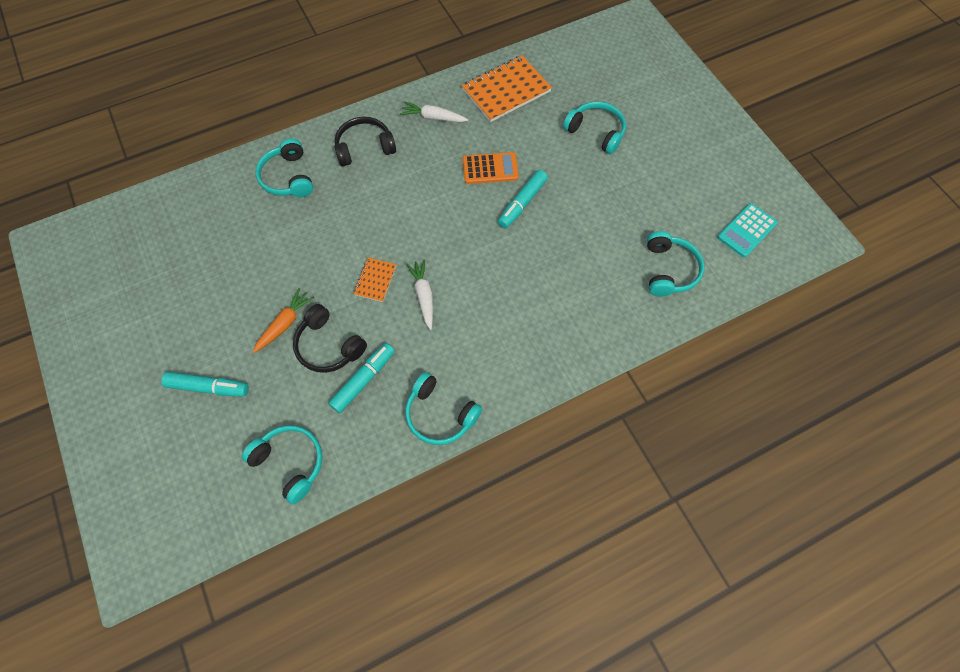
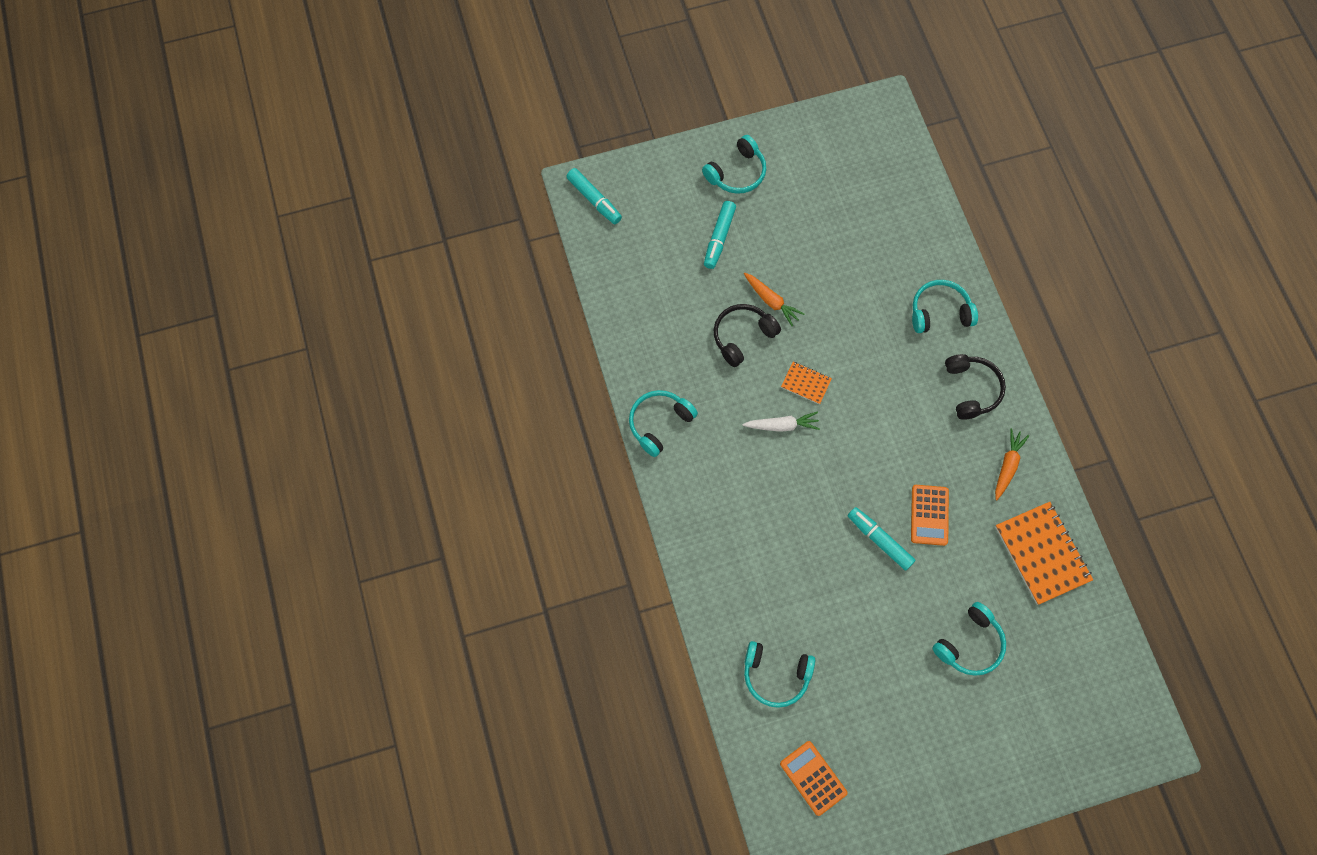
camera: 100 degrees right, 5 degrees up
(290, 463) = (639, 299): turquoise headphones -> turquoise headphones (737, 173)
(363, 380) = (704, 363): turquoise marker -> turquoise marker (594, 200)
(433, 117) = (1007, 465): white carrot -> orange carrot
(746, 230) = (813, 778): turquoise calculator -> orange calculator

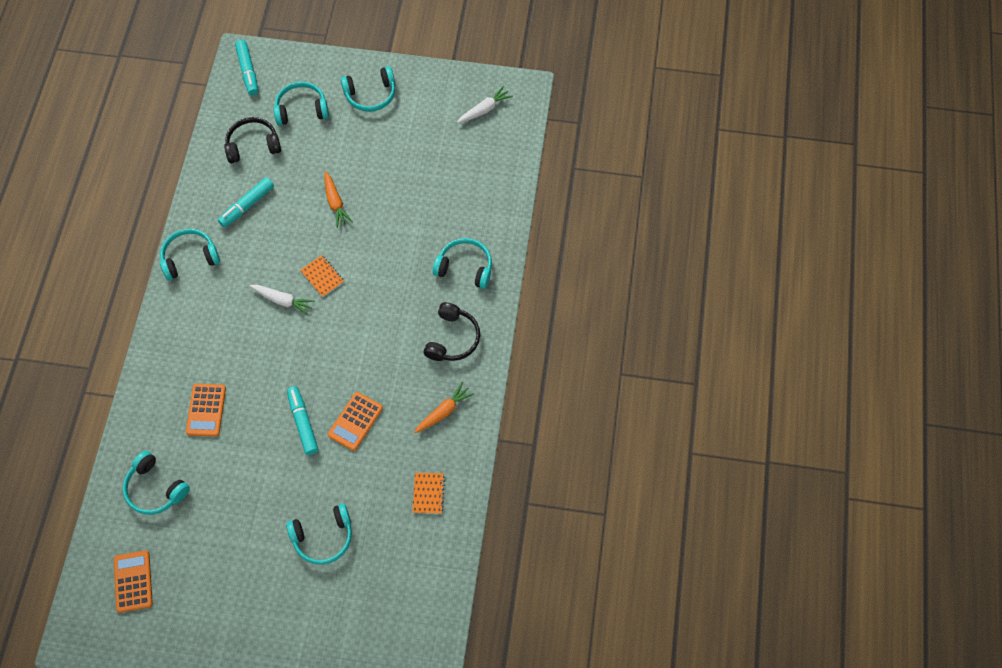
camera: 25 degrees right, 5 degrees down
(676, 218) = (301, 109): none -> turquoise headphones
(719, 238) = (325, 138): turquoise marker -> turquoise marker (247, 205)
(742, 336) = (295, 220): black headphones -> black headphones (253, 145)
(776, 572) = (206, 410): none -> orange calculator
(860, 141) = (485, 109): none -> white carrot
(1042, 553) = (428, 493): orange notebook -> orange notebook, size x0.51

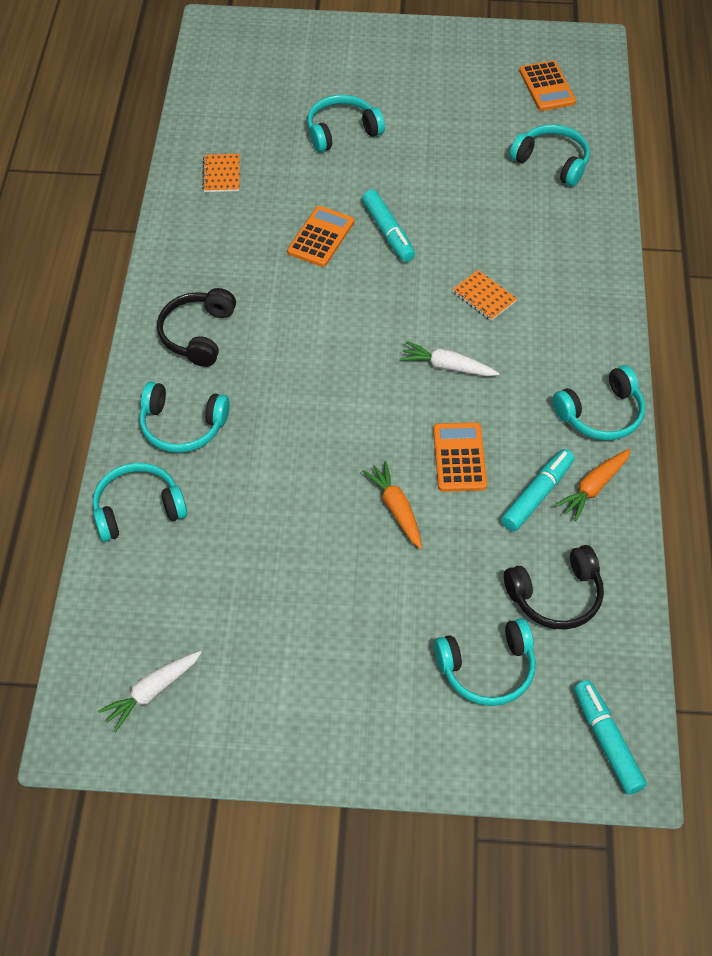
camera: 175 degrees right, 10 degrees down
(206, 410) = (516, 238): orange calculator -> orange calculator (459, 457)
(322, 276) = (396, 401): orange notebook -> orange notebook (484, 297)
(371, 95) = (365, 707): turquoise headphones -> turquoise headphones (138, 509)
(444, 411) = (206, 253): orange carrot -> orange carrot (593, 488)

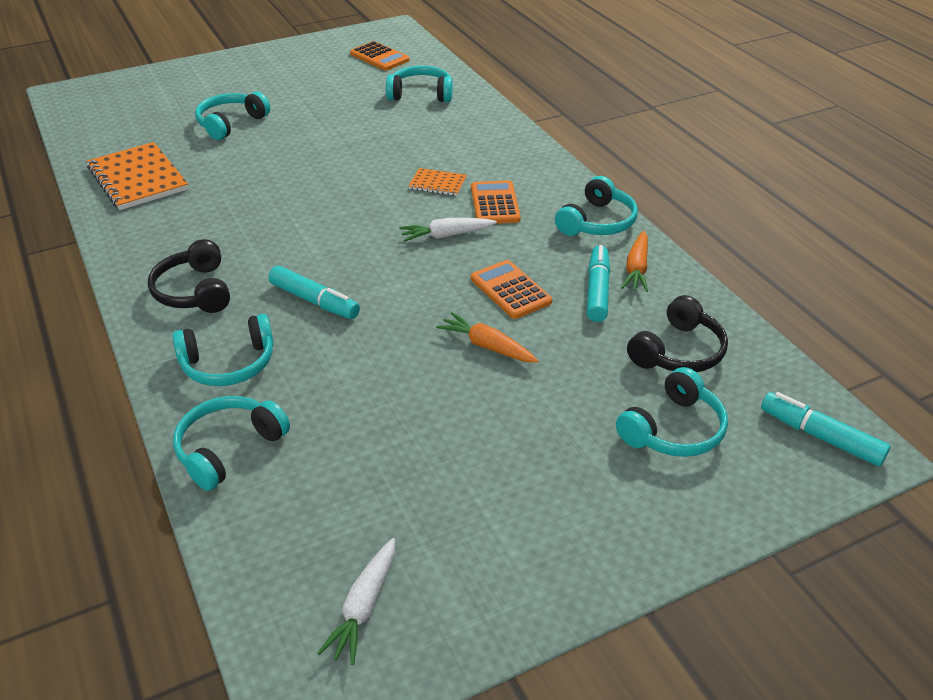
camera: 30 degrees left, 15 degrees down
(221, 174) = (138, 179): orange notebook -> orange notebook, size x1.97
(321, 237) = (264, 190): orange calculator -> orange calculator (495, 203)
(388, 232) = (322, 170): turquoise marker -> turquoise marker (314, 301)

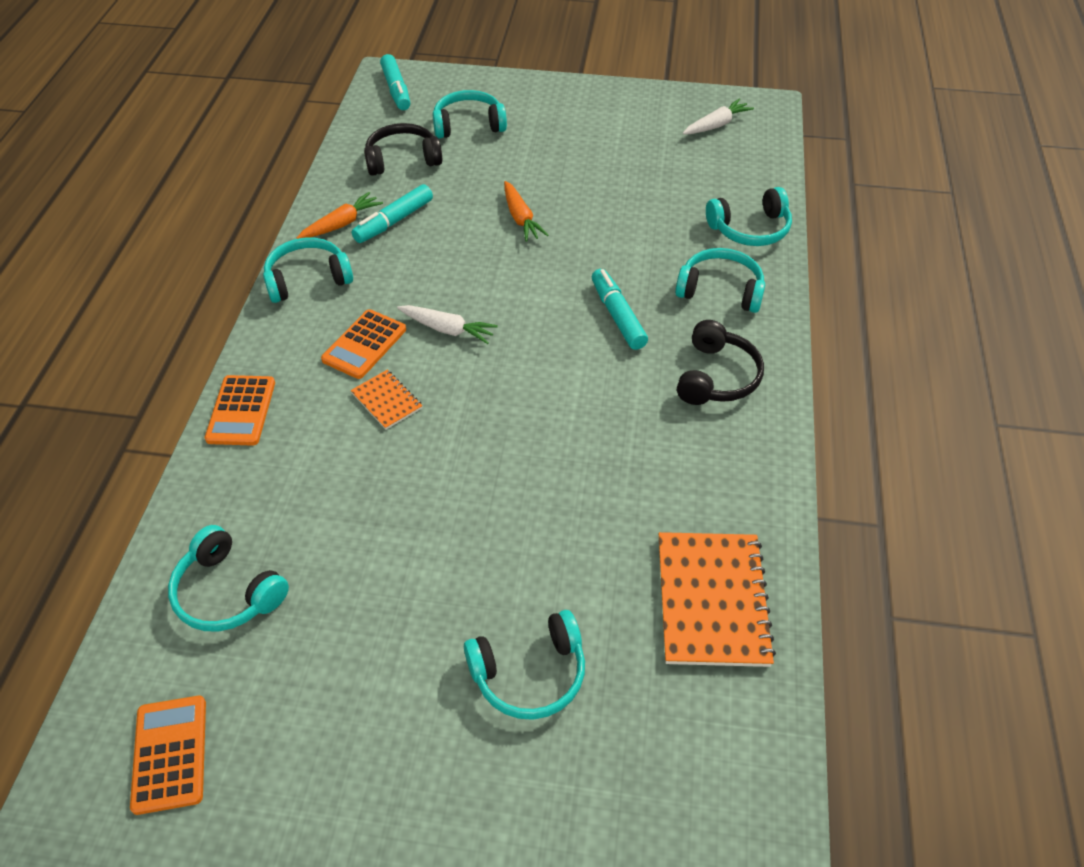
camera: 145 degrees left, 10 degrees up
(510, 290) = (455, 251): orange calculator -> orange calculator (241, 411)

